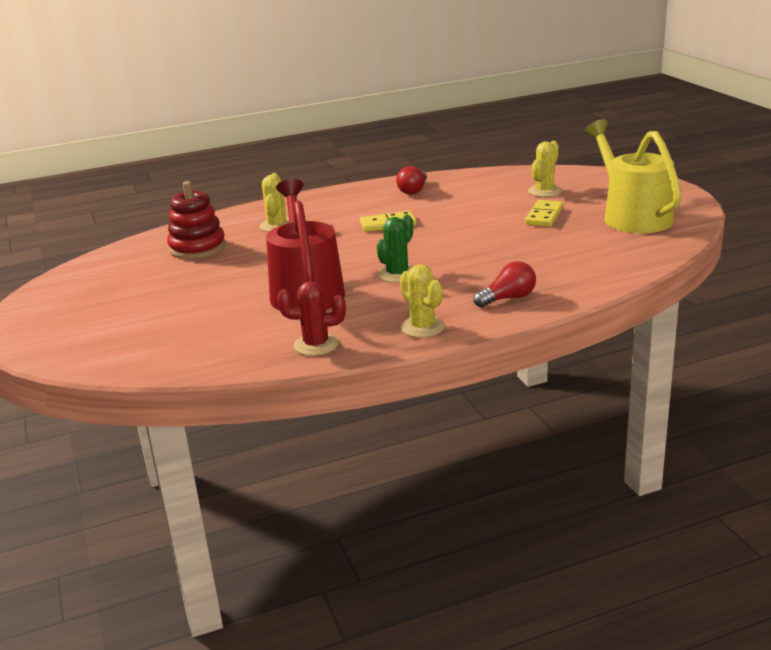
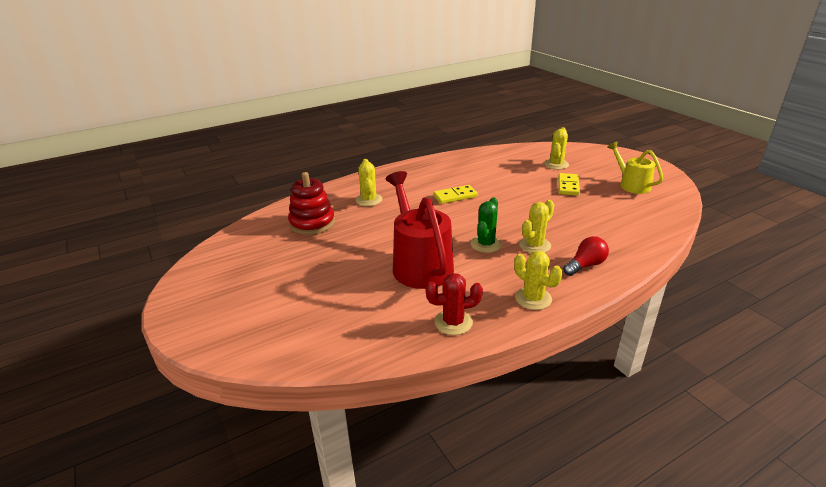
camera: 10 degrees left, 5 degrees up
(413, 190) = (459, 165): red light bulb -> none
(458, 277) = (534, 245): none -> yellow cactus
(632, 216) = (631, 185): yellow watering can -> yellow watering can, size x0.60

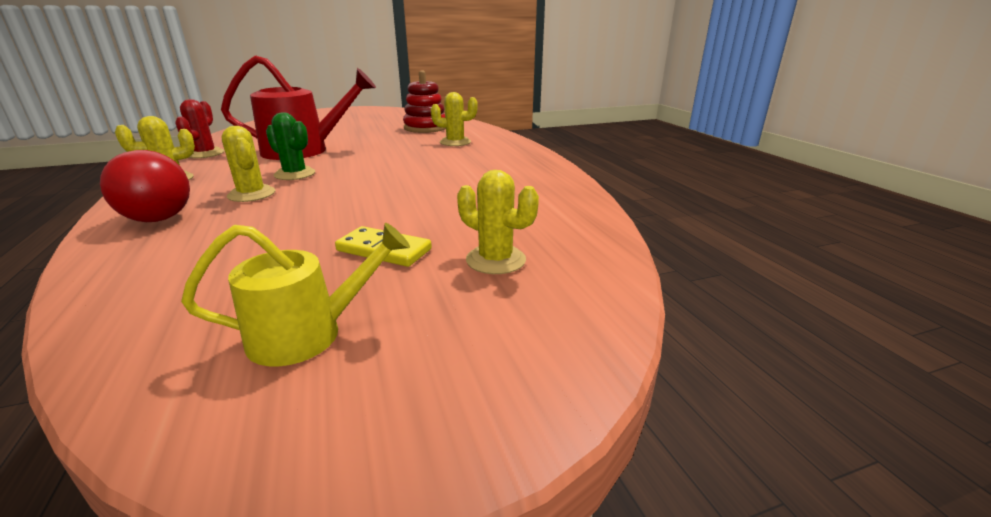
camera: 100 degrees right, 5 degrees down
(455, 196) = (428, 173): yellow domino -> none
(585, 265) = (162, 212): red light bulb -> red light bulb, size x1.60

